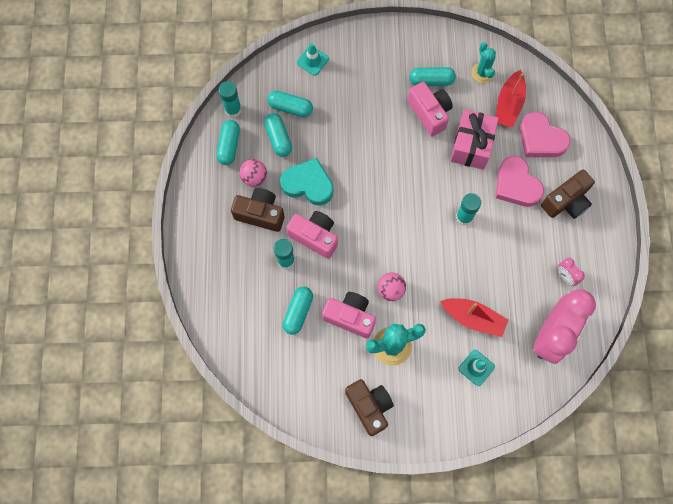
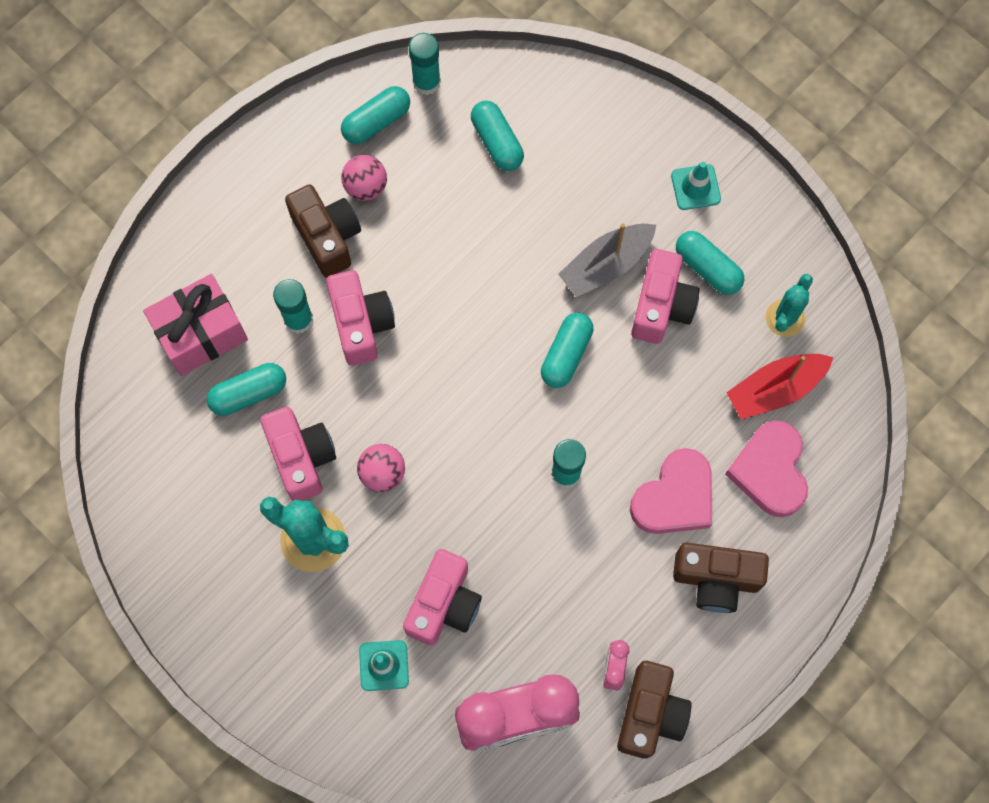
camera: 45 degrees right, 0 degrees up
(278, 138) = (443, 166): turquoise capsule -> turquoise capsule (566, 355)
(308, 184) = (420, 254): turquoise heart -> none
(312, 61) = (585, 108): turquoise traffic cone -> turquoise traffic cone (695, 187)
(369, 407) = (212, 583): brown camera -> brown camera (650, 714)
(390, 117) = (606, 265): none -> grey boat
(471, 146) = (670, 396): pink gift -> pink gift (201, 334)
(473, 318) = (444, 604): red boat -> pink camera
(516, 185) = (674, 497): pink heart -> pink heart turned 150 degrees counterclockwise

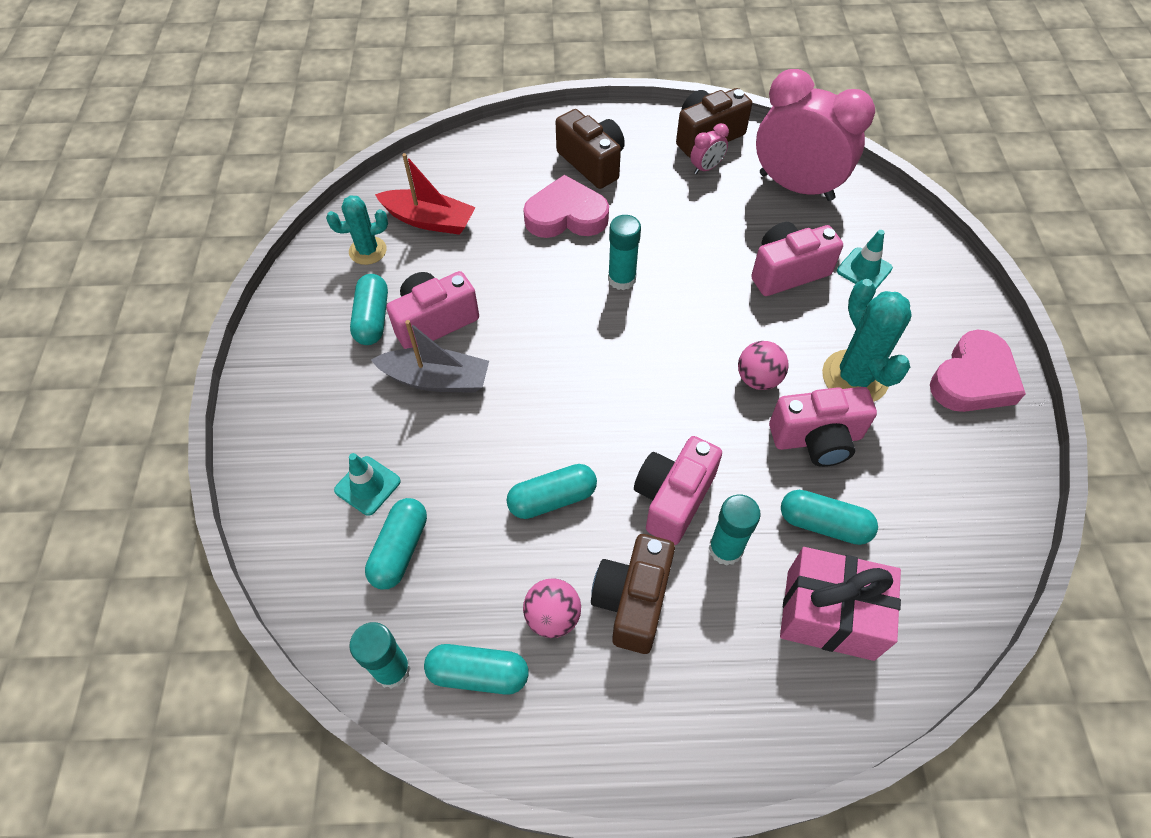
camera: 135 degrees left, 15 degrees down
(301, 458) = (816, 439): pink camera -> pink camera turned 120 degrees counterclockwise
(566, 355) = (537, 346): turquoise capsule -> turquoise capsule (552, 498)
(695, 187) = (306, 376): turquoise traffic cone -> turquoise traffic cone (367, 486)
(769, 471) = (491, 186): pink heart -> pink heart (973, 379)

